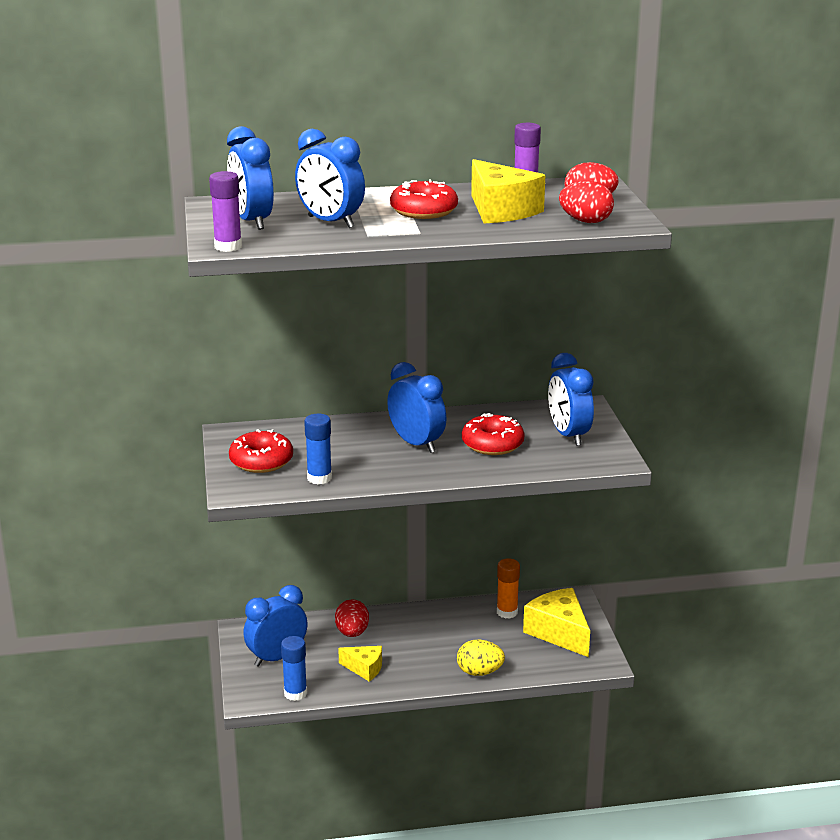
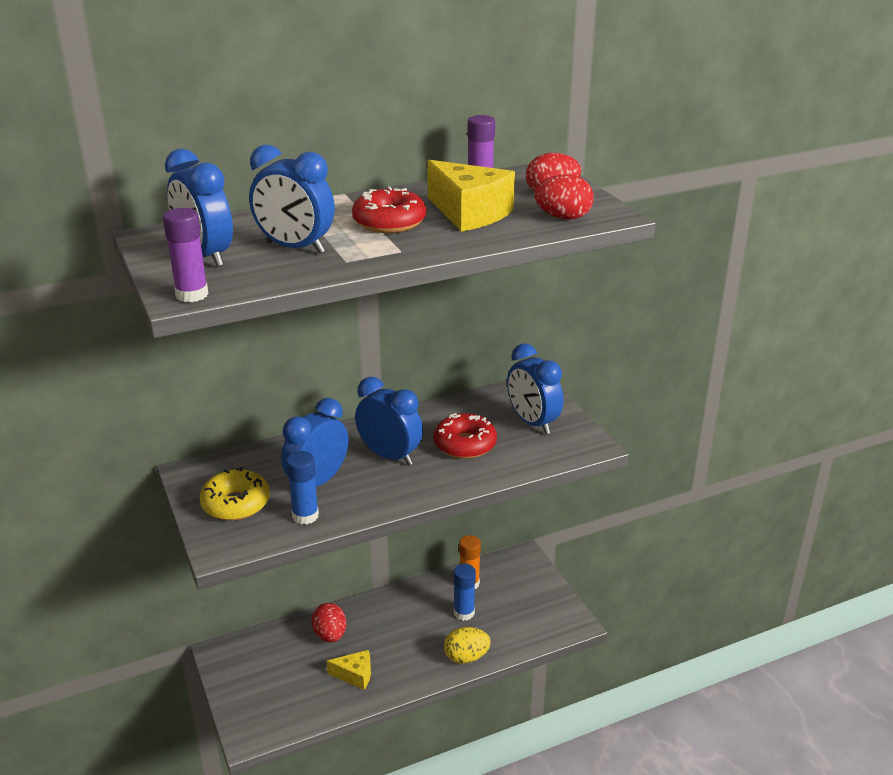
camera: 15 degrees left, 5 degrees up
(261, 461) = (236, 504): red donut -> yellow donut
(277, 657) = (263, 679): blue clock -> blue clock (318, 482)
(295, 693) = (294, 720): blue glue stick -> blue glue stick (464, 613)
(559, 632) = (524, 597): yellow cheese -> none

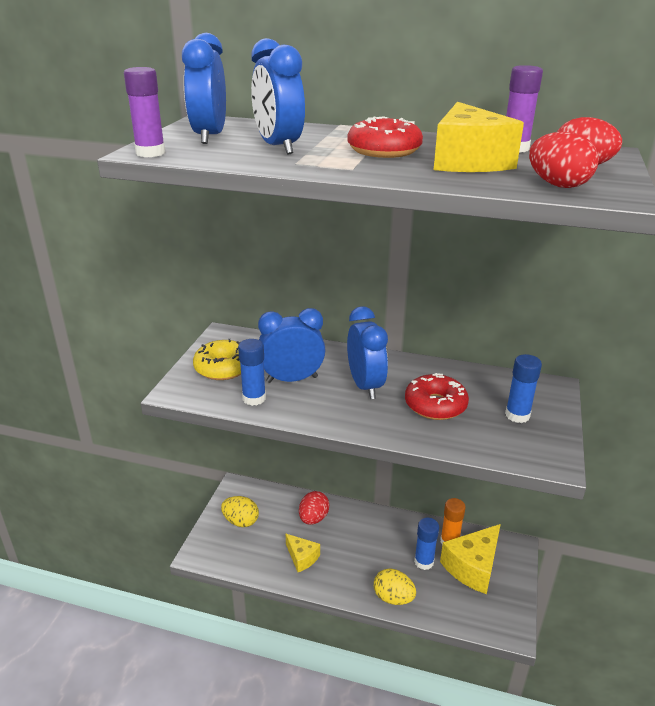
camera: 40 degrees right, 0 degrees up
(260, 681) = (241, 521): none -> yellow egg
(506, 593) = (473, 567): none -> yellow cheese
(532, 423) = (517, 415): blue clock -> blue glue stick

